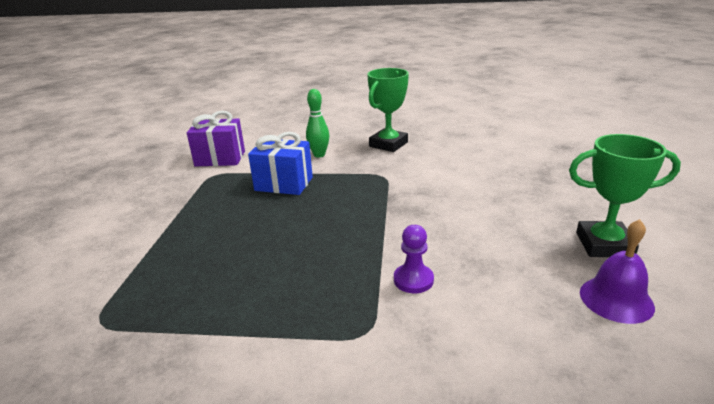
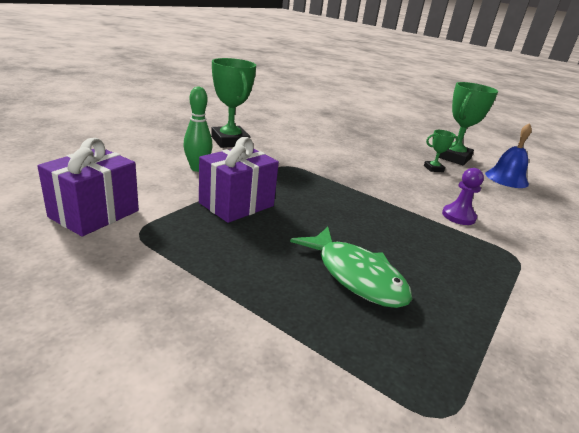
camera: 65 degrees left, 0 degrees up
(233, 253) = (356, 276): none -> green fish
(284, 184) = (236, 204): blue gift -> purple gift
(528, 239) = (433, 168): none -> green trophy
(616, 299) = (506, 178): purple bell -> blue bell

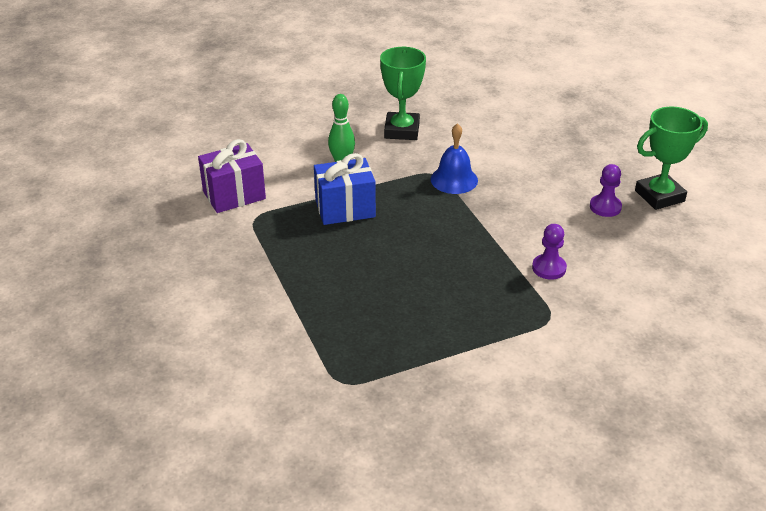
camera: 35 degrees right, 10 degrees up
(236, 204) = (345, 209): purple gift -> blue gift
(356, 276) = (381, 292): green fish -> none
(433, 168) = (605, 207): green trophy -> purple pawn
(506, 178) = (689, 239): blue bell -> blue bell (454, 179)

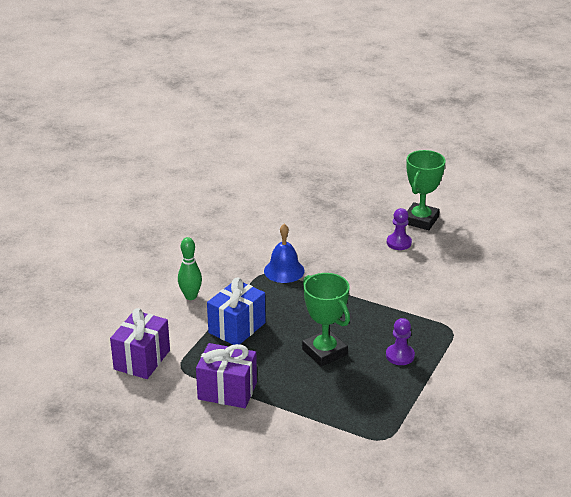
camera: 40 degrees left, 5 degrees down
(265, 258) = (227, 391): none -> purple gift
(401, 130) = (203, 253): green trophy -> green trophy (324, 352)
(549, 268) = (414, 299): purple pawn -> purple pawn (400, 356)

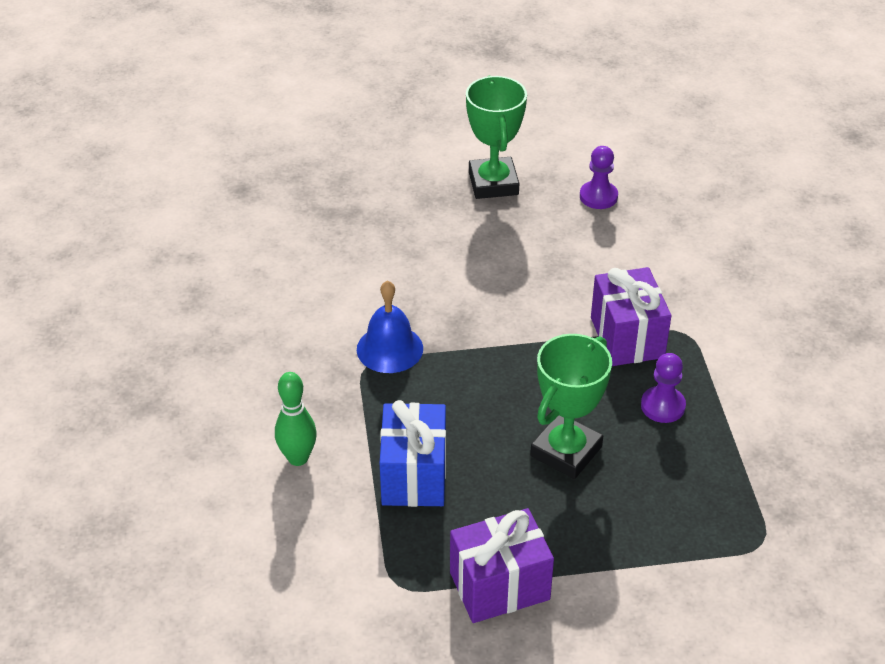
camera: 35 degrees left, 10 degrees up
(142, 360) = (330, 603): purple gift -> purple gift (627, 337)
(324, 352) = (566, 451): green trophy -> green trophy turned 75 degrees counterclockwise
(399, 243) = (499, 232): purple pawn -> purple pawn (598, 196)

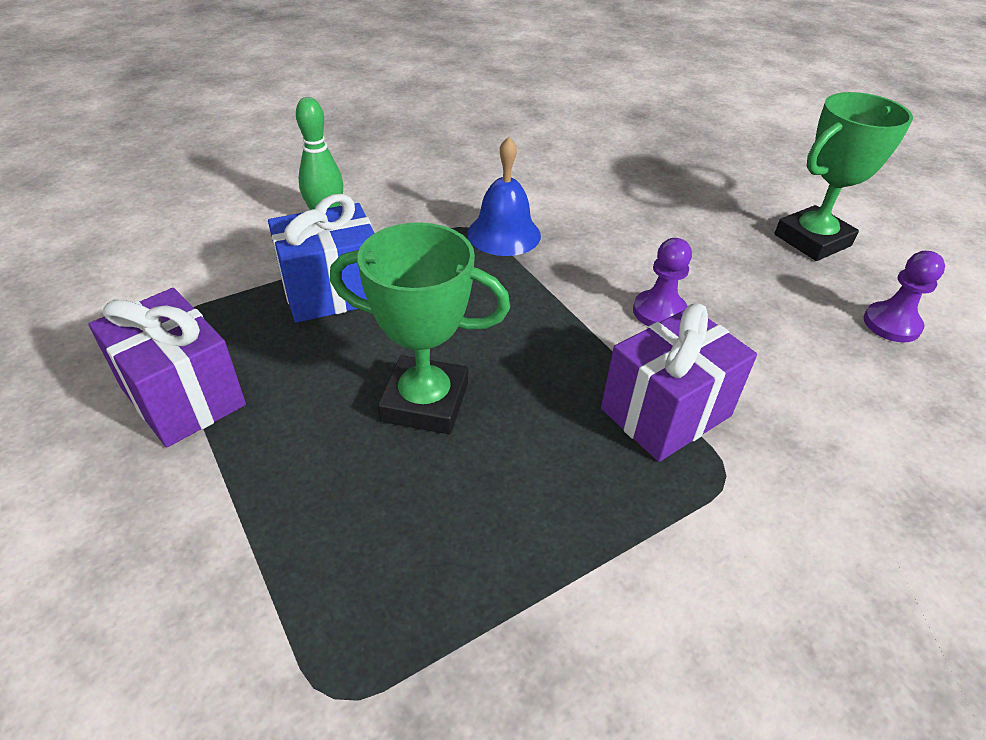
camera: 65 degrees right, 0 degrees up
(662, 406) = (563, 483): purple pawn -> purple pawn (659, 312)

